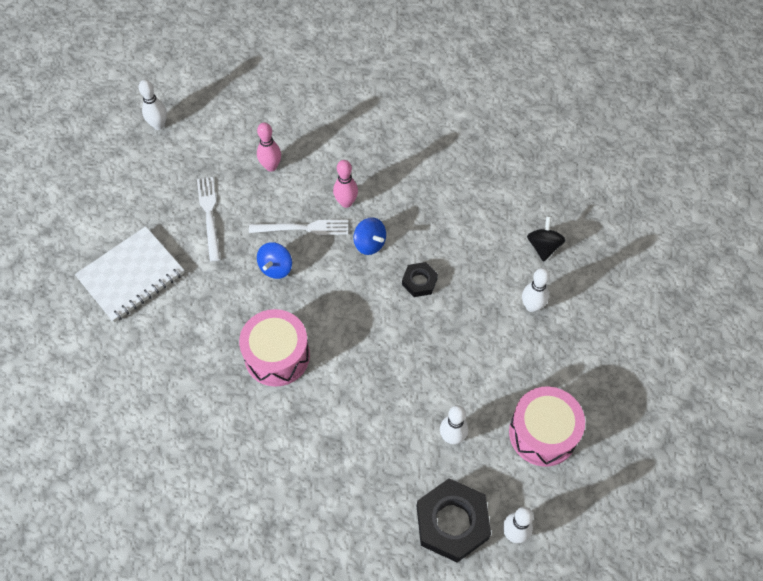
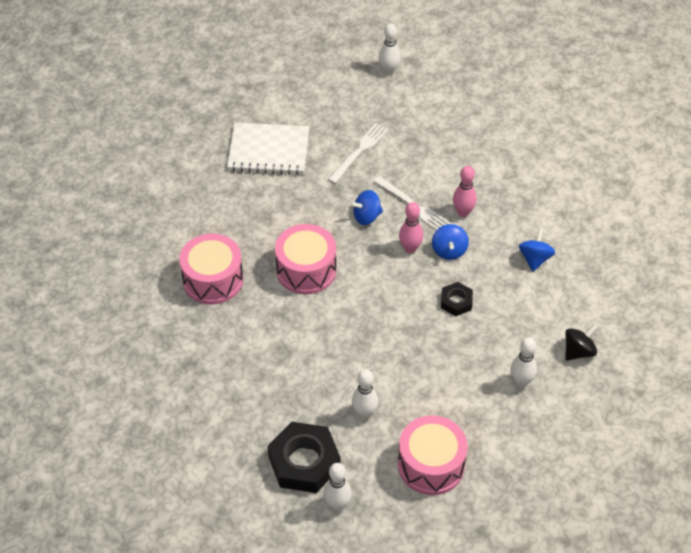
camera: 45 degrees right, 10 degrees down
(208, 433) = (213, 280): none -> pink drum
(271, 166) = (436, 151): pink bowling pin -> pink bowling pin (410, 248)
(437, 198) = (535, 259): none -> blue spinning top

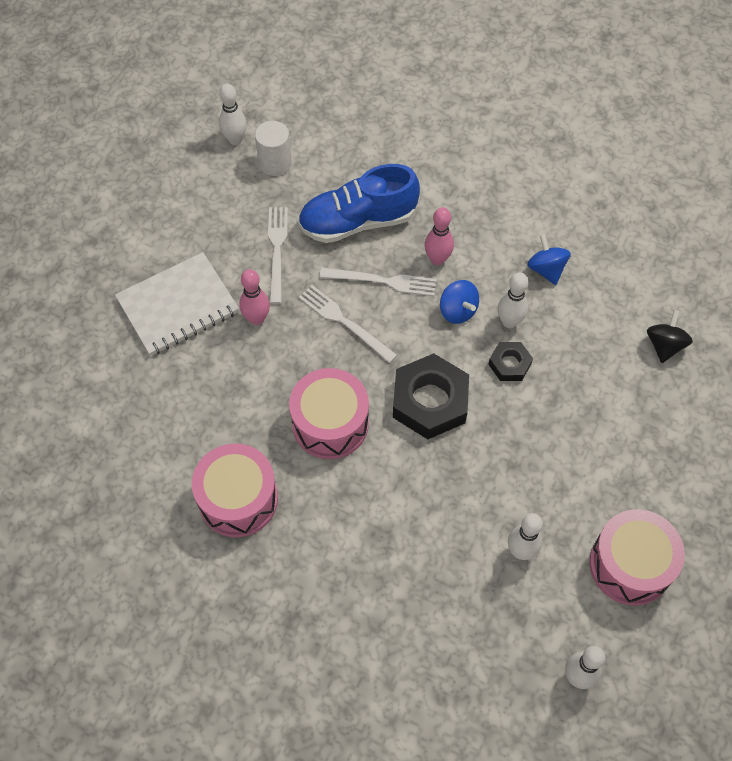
camera: 35 degrees left, 10 degrees up
(304, 462) = (505, 651): black nut -> black nut (430, 401)
(367, 217) = (344, 322): blue spinning top -> white fork
(403, 98) = (275, 163): none -> white cylinder
(410, 248) = (417, 332): pink bowling pin -> pink bowling pin (257, 318)
(428, 162) = (358, 221): none -> blue shoe
(521, 382) = (639, 413): white bowling pin -> white bowling pin (509, 322)

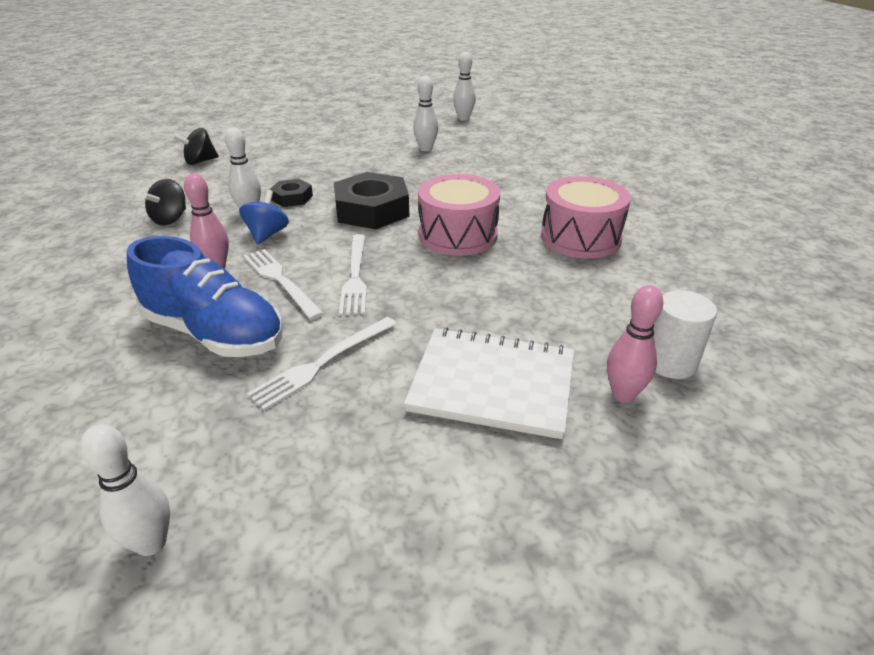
camera: 135 degrees left, 25 degrees down
(257, 318) = (425, 323): pink bowling pin -> pink bowling pin (623, 394)
(275, 163) = (171, 459): white cylinder -> white cylinder (670, 362)
(546, 269) = (170, 219): blue spinning top -> black spinning top
(630, 565) = (381, 126): pink drum -> none

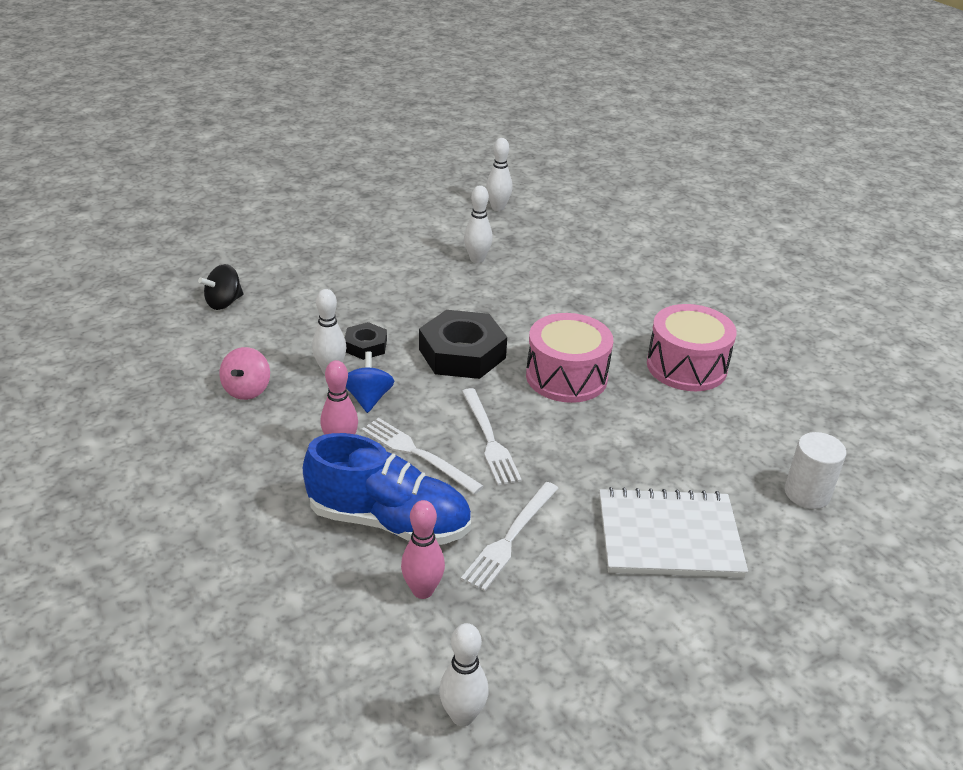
camera: 15 degrees left, 0 degrees up
(170, 219) = (247, 390): black spinning top -> pink spinning top
(623, 394) = (778, 530): pink bowling pin -> pink bowling pin (422, 590)

